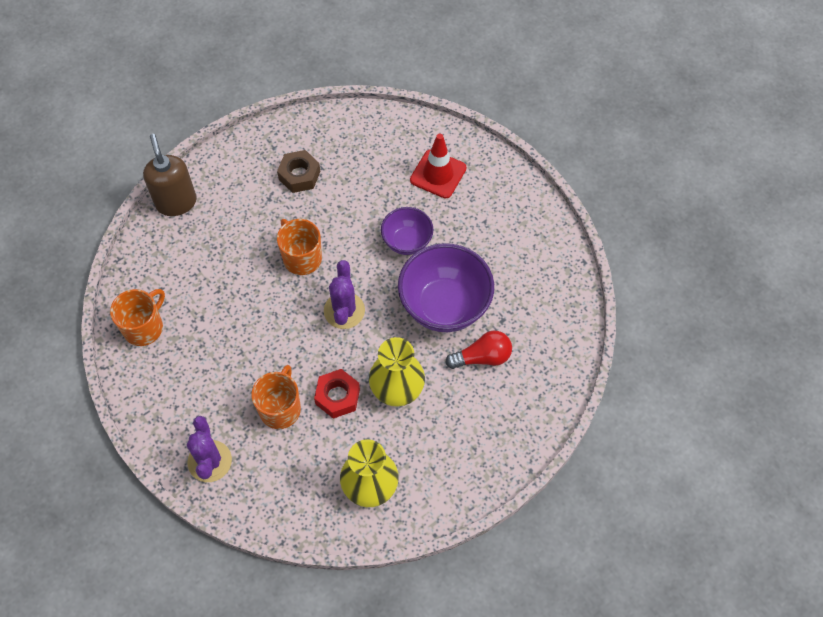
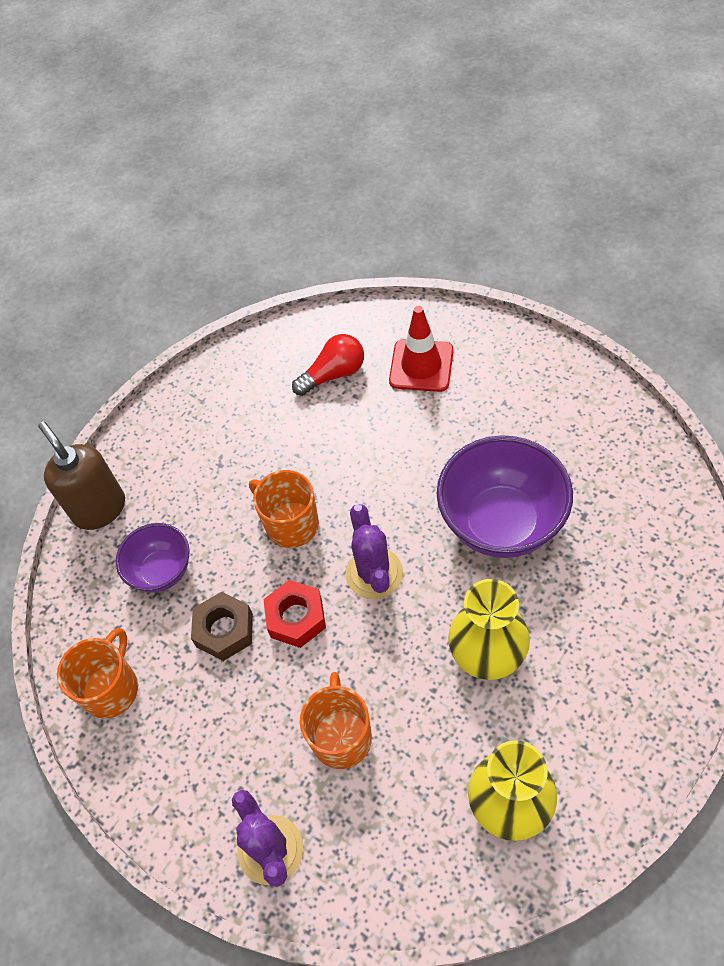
camera: 10 degrees left, 5 degrees down
(299, 175) = (248, 423): brown nut -> brown nut (224, 630)
(337, 396) = (412, 692): red nut -> red nut (296, 618)
(407, 242) = (418, 459): purple bowl -> purple bowl (162, 571)
(482, 357) = (581, 572): red light bulb -> red light bulb (334, 374)

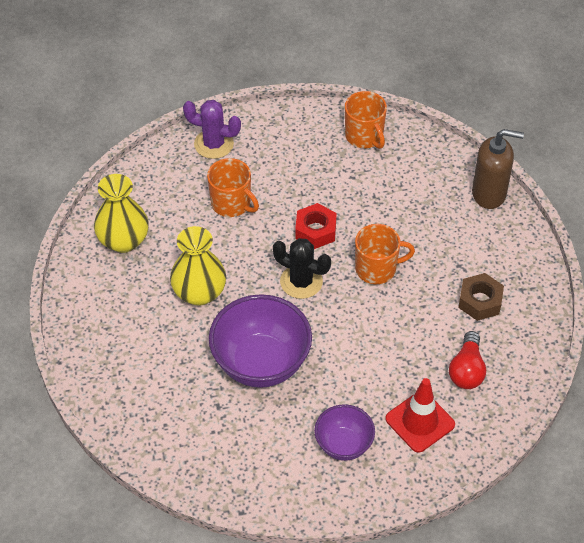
camera: 125 degrees right, 5 degrees down
(162, 571) = (412, 195): purple bowl -> purple bowl (343, 445)
(224, 630) = (344, 198): brown nut -> brown nut (480, 301)
(374, 573) = (301, 281): purple cactus -> black cactus

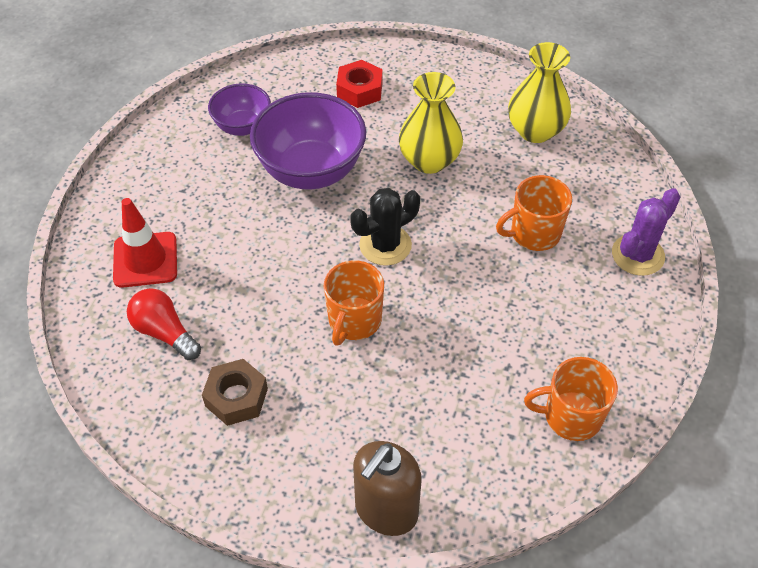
camera: 120 degrees right, 0 degrees up
(315, 231) = (446, 290): red nut -> red nut (359, 90)
(343, 445) = (175, 191): purple bowl -> purple bowl (242, 127)

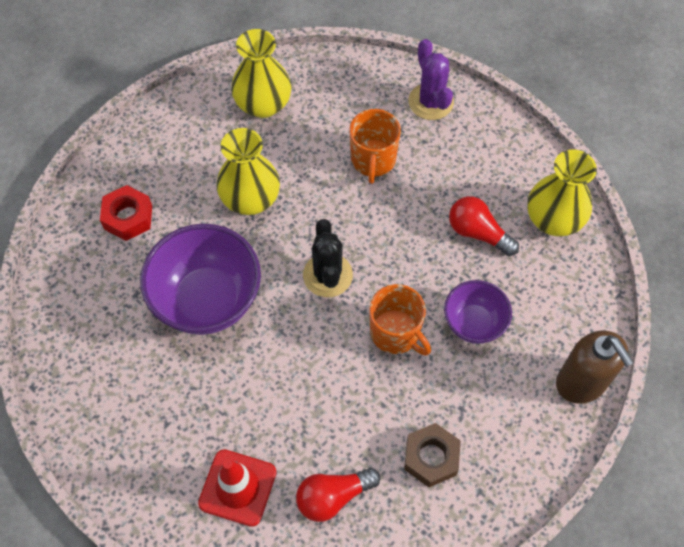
camera: 65 degrees left, 10 degrees up
(242, 127) = (113, 339): purple bowl -> purple bowl (473, 323)
(509, 351) = (478, 233): none -> red light bulb
(571, 416) = (553, 220): orange mug -> yellow vase

